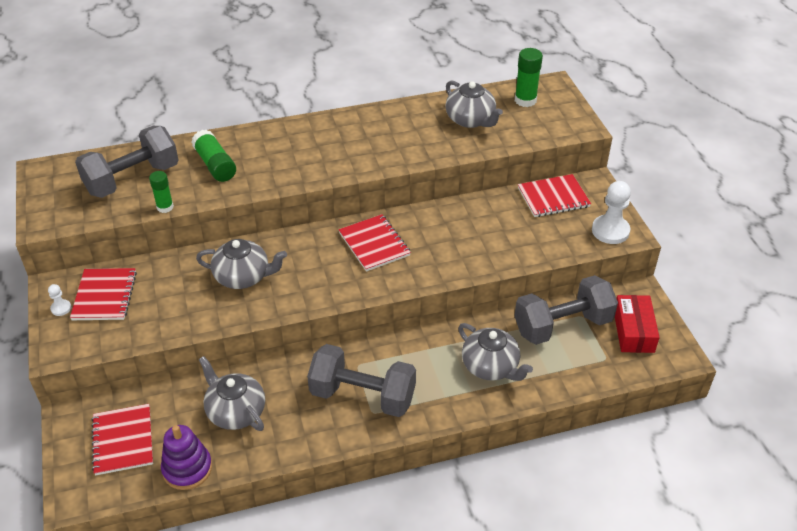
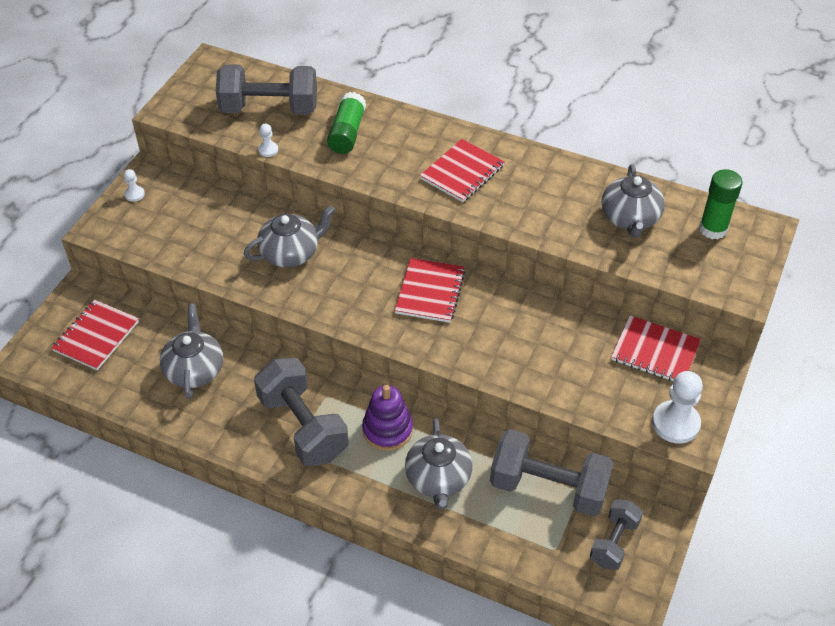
camera: 40 degrees right, 5 degrees up
(105, 296) = (174, 203): red notebook -> red notebook (462, 172)
(165, 207) = (268, 150): green glue stick -> white pawn
(187, 469) = (116, 392): purple stacking toy -> purple stacking toy (387, 430)
(243, 277) = (291, 253): grey teapot -> grey teapot turned 75 degrees counterclockwise
(633, 331) = (614, 542): red box -> grey dumbbell

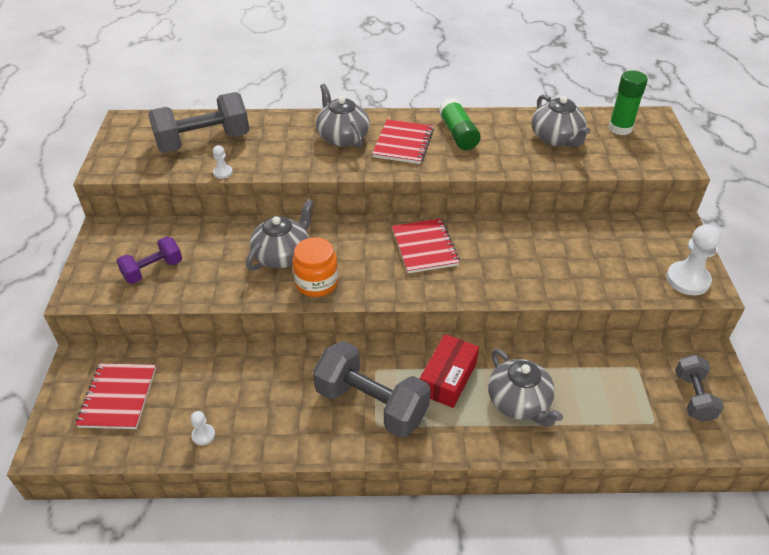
camera: 25 degrees left, 5 degrees down
(134, 194) = (101, 253): white pawn -> white pawn (203, 435)
(170, 228) = (153, 270): none -> purple dumbbell
(194, 370) = (237, 392): grey teapot -> grey teapot (342, 137)
(305, 292) = (316, 283): none -> orange jar
(347, 133) = (285, 141): green glue stick -> green glue stick (458, 134)
(387, 430) = (448, 378): purple stacking toy -> red box
(548, 488) = (611, 374): grey dumbbell -> none
(655, 351) = (630, 233): red notebook -> none

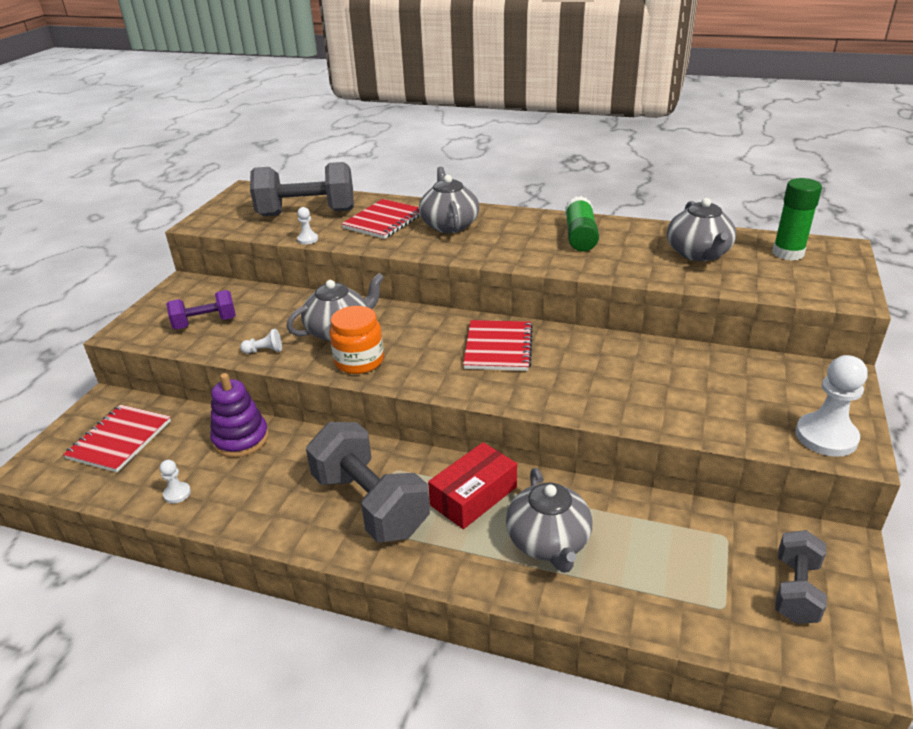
camera: 20 degrees right, 10 degrees down
(226, 289) = (264, 351): none -> white pawn
(230, 371) = (241, 439): none -> purple stacking toy
(403, 143) = (512, 237): red notebook -> red notebook (384, 221)

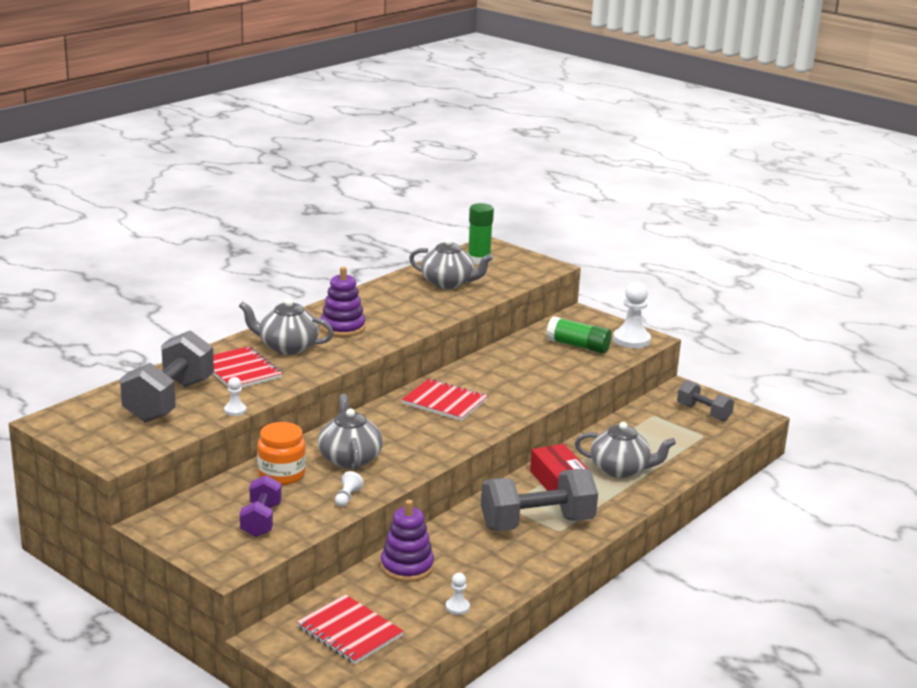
camera: 70 degrees left, 10 degrees down
(359, 361) = (408, 459): orange jar -> orange jar (281, 474)
(518, 235) = (342, 327): none -> purple stacking toy
(580, 236) = (374, 308): green glue stick -> green glue stick (578, 346)

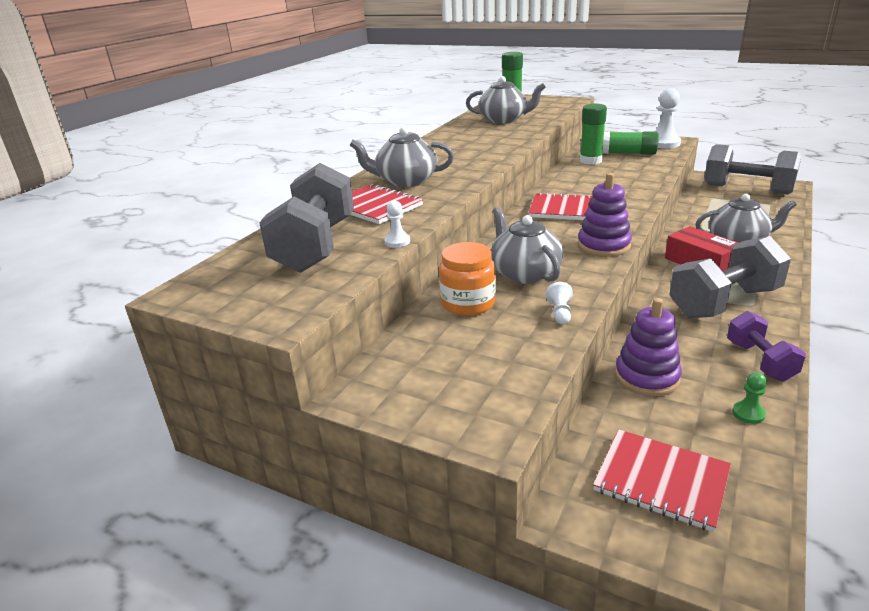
camera: 10 degrees left, 5 degrees up
(261, 520) = (486, 360): purple dumbbell -> purple dumbbell (760, 361)
(342, 327) = (444, 159): purple stacking toy -> purple stacking toy (603, 246)
(457, 607) = (748, 413): white pawn -> green pawn
(528, 348) = (590, 161): none -> green glue stick
(703, 413) = (747, 189): grey dumbbell -> grey dumbbell, size x1.75

